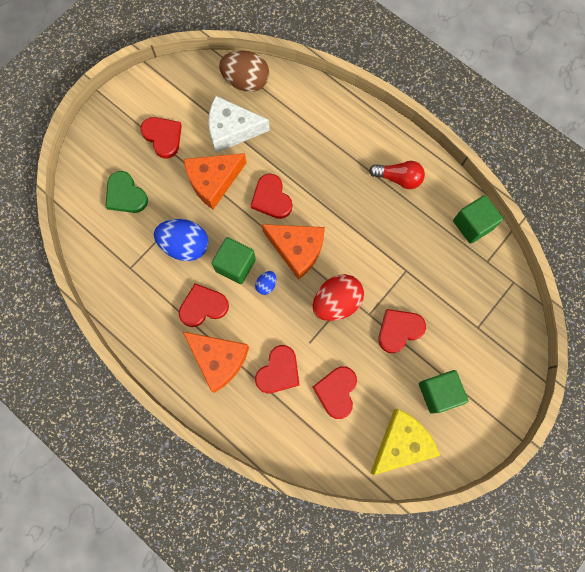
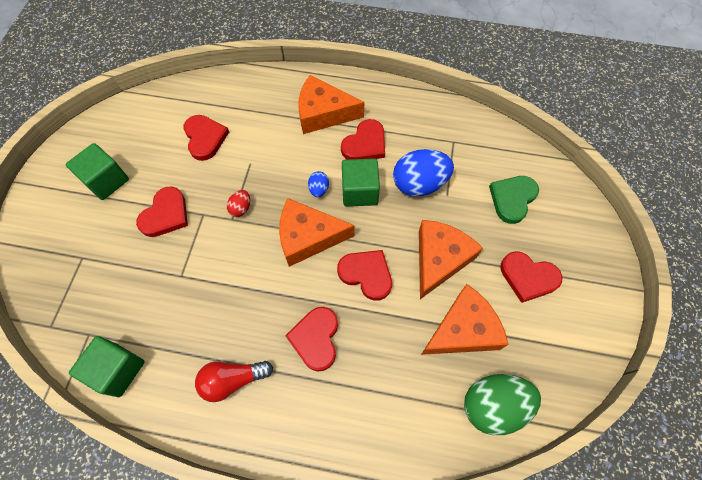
camera: 150 degrees right, 10 degrees down
(125, 195) = (512, 199): green heart -> green heart turned 75 degrees counterclockwise
(232, 130) = (463, 329): white cheese -> orange cheese
(246, 82) = (493, 405): brown egg -> green egg
(278, 371) = (265, 129): red heart -> red heart (316, 339)
(336, 302) = (241, 208): red egg -> red egg, size x0.47
(401, 443) = (129, 129): yellow cheese -> none

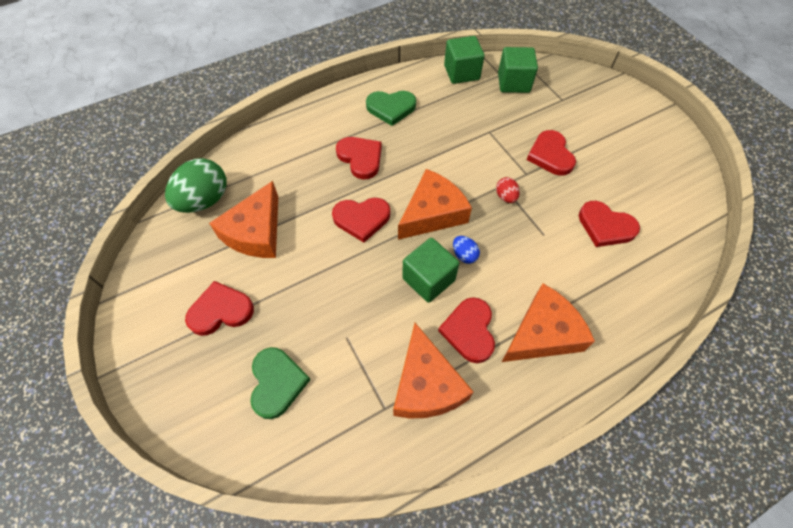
camera: 140 degrees right, 5 degrees down
(106, 181) = (621, 145): green cube -> green cube (513, 83)
(232, 380) = (391, 108): red light bulb -> green heart
(419, 184) = (381, 328): blue egg -> none
(439, 259) = (311, 271): orange cheese -> orange cheese (426, 385)

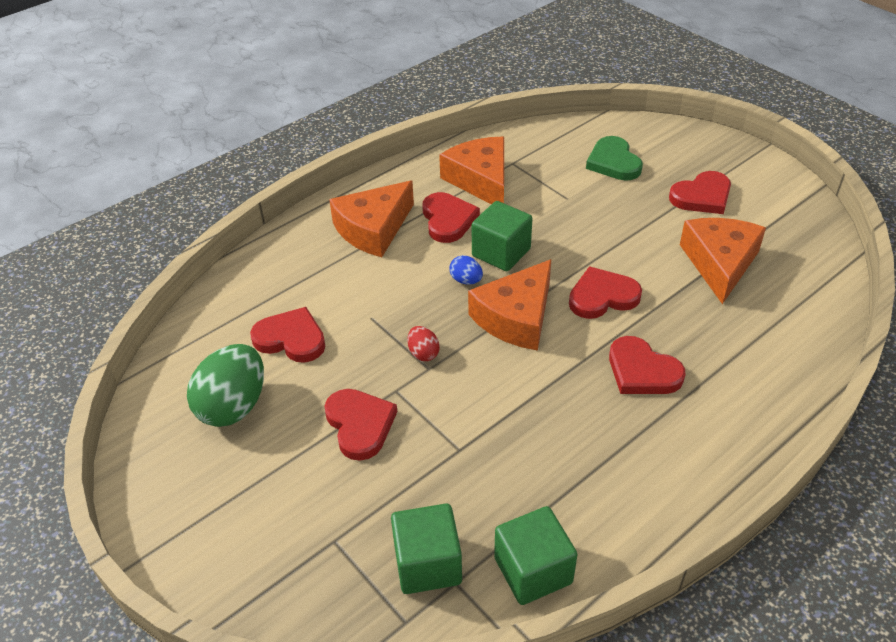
camera: 170 degrees right, 15 degrees down
(204, 200) = (809, 284): green egg -> green egg (234, 406)
(391, 108) = (634, 464): green heart -> none

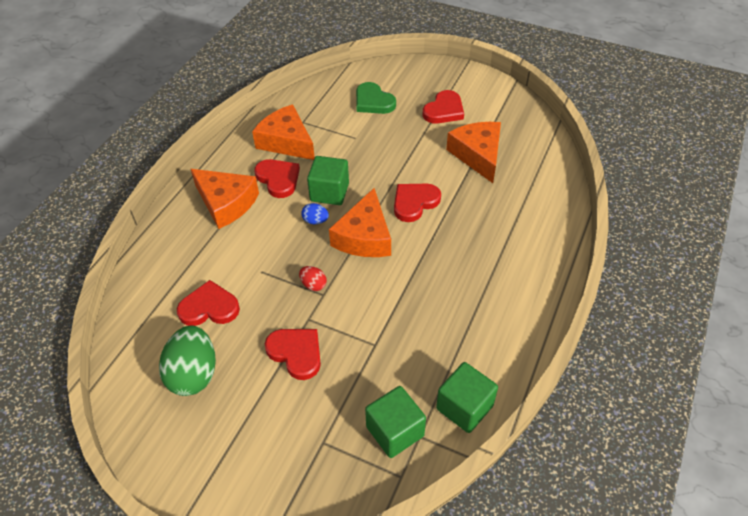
camera: 25 degrees left, 5 degrees up
(373, 229) = (226, 203): orange cheese -> orange cheese turned 75 degrees counterclockwise
(642, 371) = (465, 246): red heart -> none

